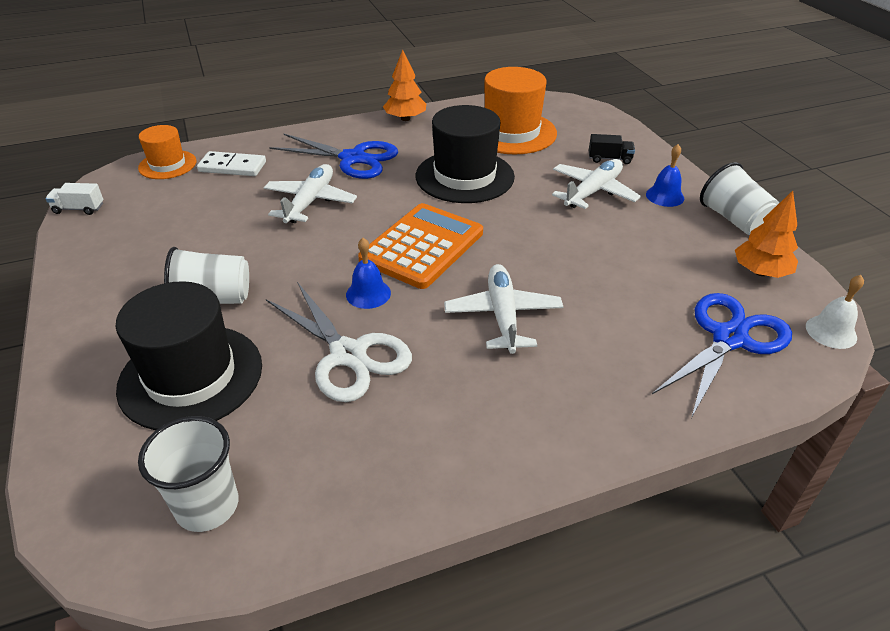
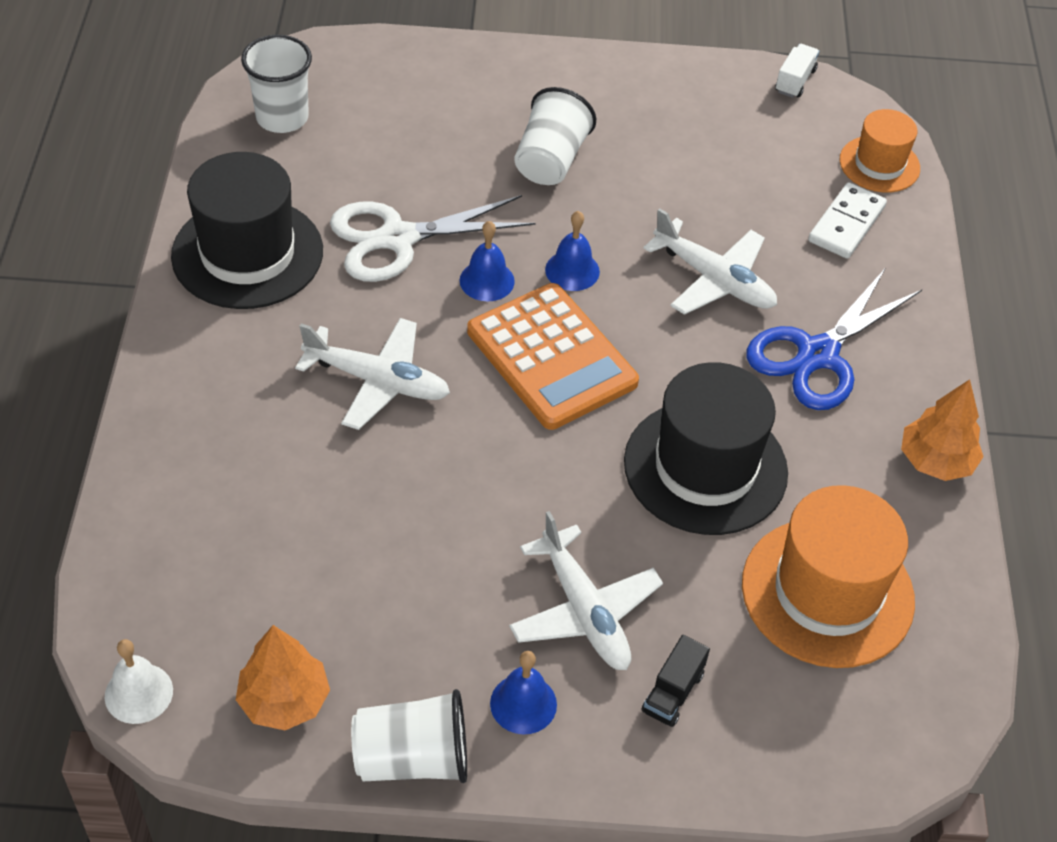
camera: 110 degrees right, 10 degrees up
(191, 376) = (439, 129): black hat -> black hat (247, 253)
(334, 258) = (572, 270): none -> blue bell
(729, 338) = (203, 575): blue scissors -> none

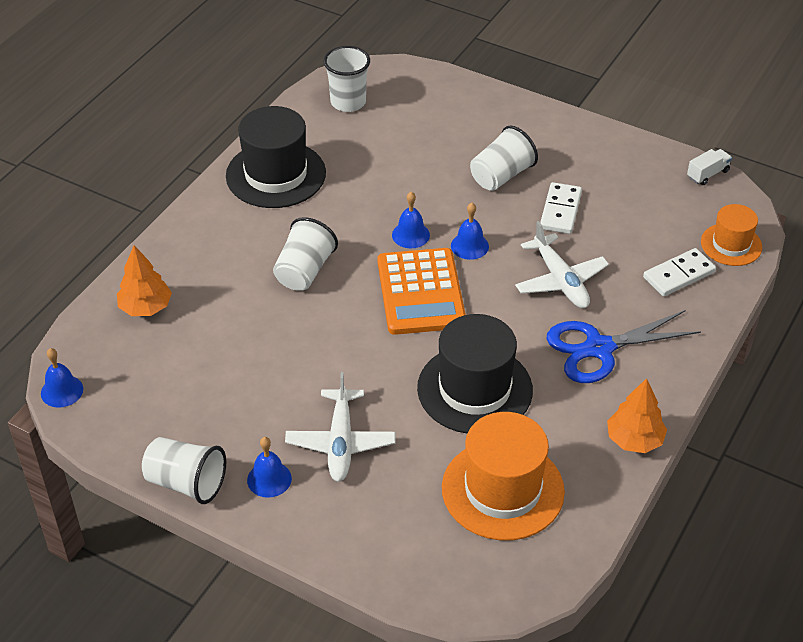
camera: 30 degrees right, 5 degrees down
(138, 693) = (62, 391): white bell -> blue bell
(284, 700) = (136, 425): orange tree -> orange tree (145, 307)
(377, 381) = (304, 271): white plane -> white cup
(397, 239) = (371, 193): white scissors -> none
(654, 185) = (560, 210): none -> white domino
(673, 692) = (363, 508): black truck -> none

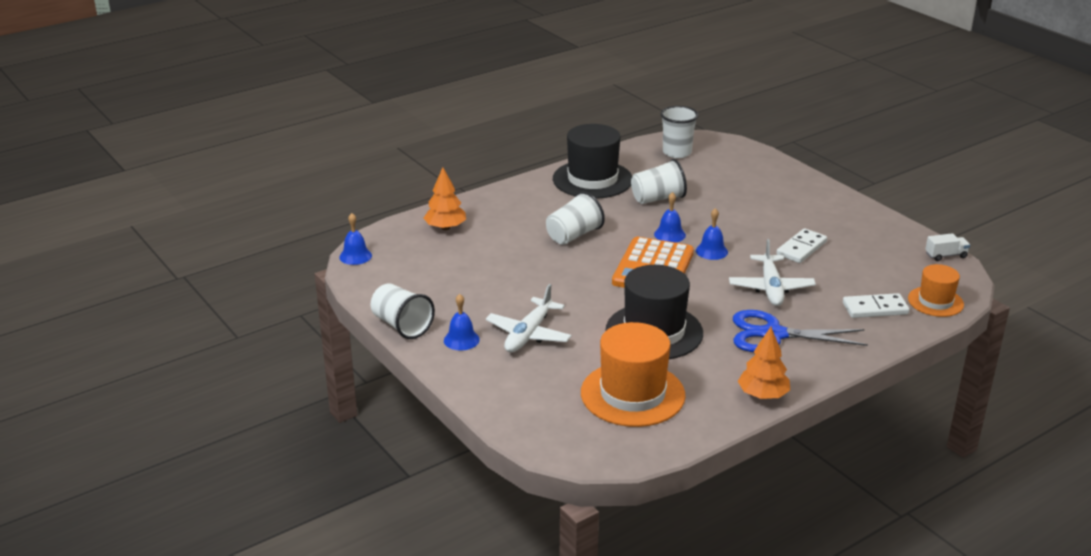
camera: 25 degrees right, 15 degrees down
(501, 176) = (767, 218): white cup -> white cup (658, 198)

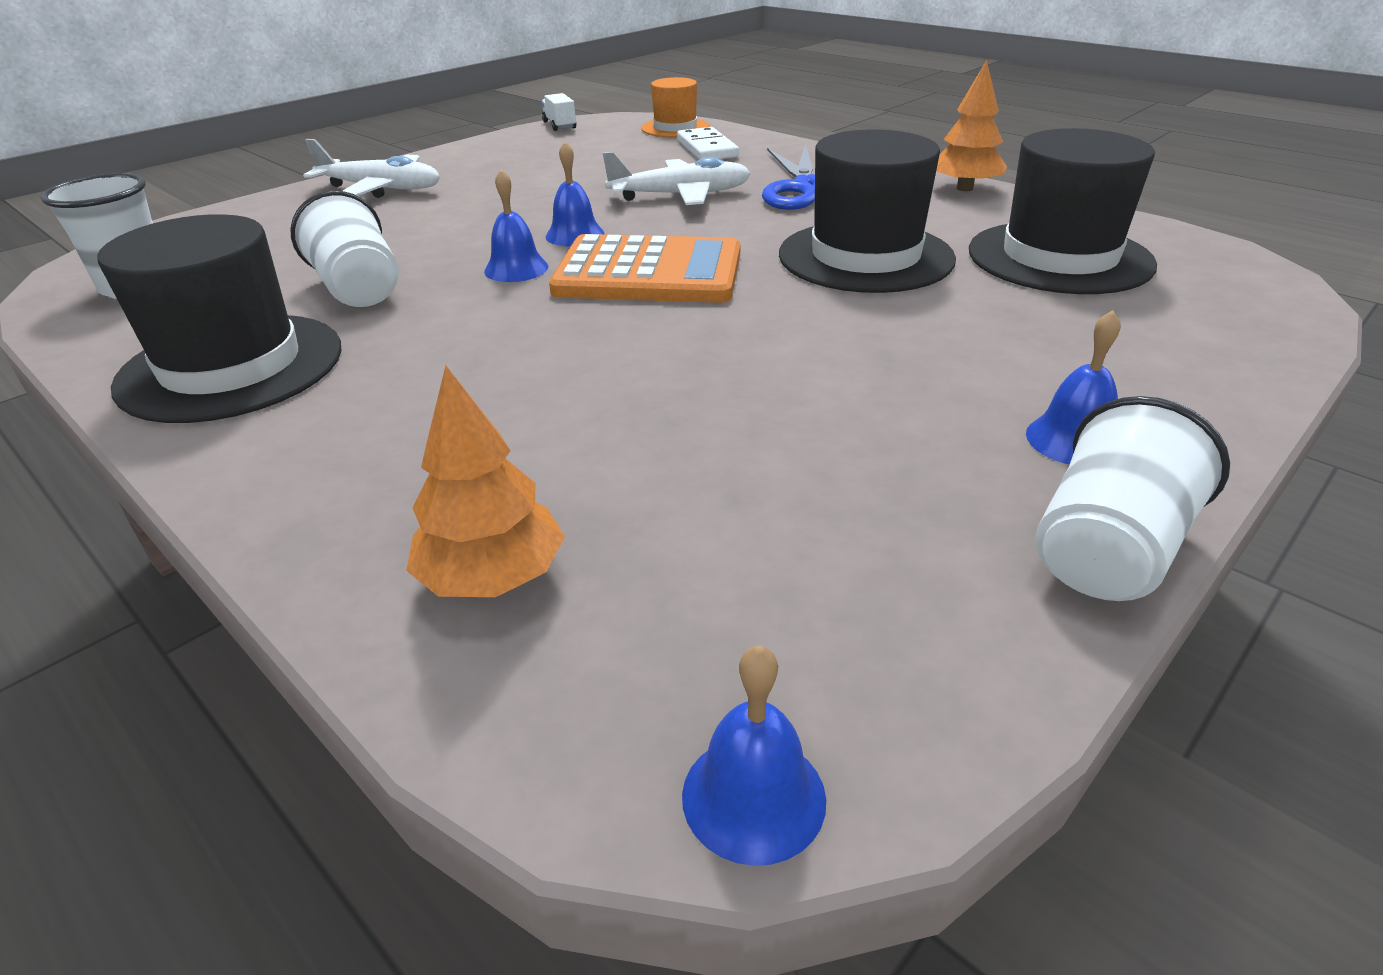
camera: 100 degrees left, 5 degrees up
(528, 334) = (973, 361): white plane -> white plane (381, 189)
(573, 235) = (528, 360): white cup -> none
(632, 394) = (1059, 257): orange hat -> black hat
(801, 248) = (554, 184): white domino -> none

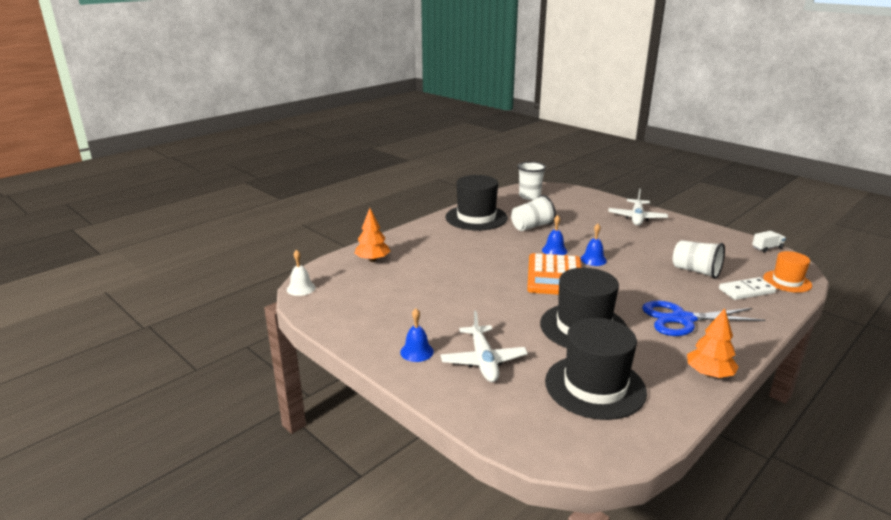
camera: 90 degrees right, 10 degrees down
(681, 195) = (656, 283): white plane -> white plane (483, 361)
(753, 796) = (301, 288): blue bell -> white bell
(1106, 551) = (357, 344): white cup -> white cup (696, 271)

